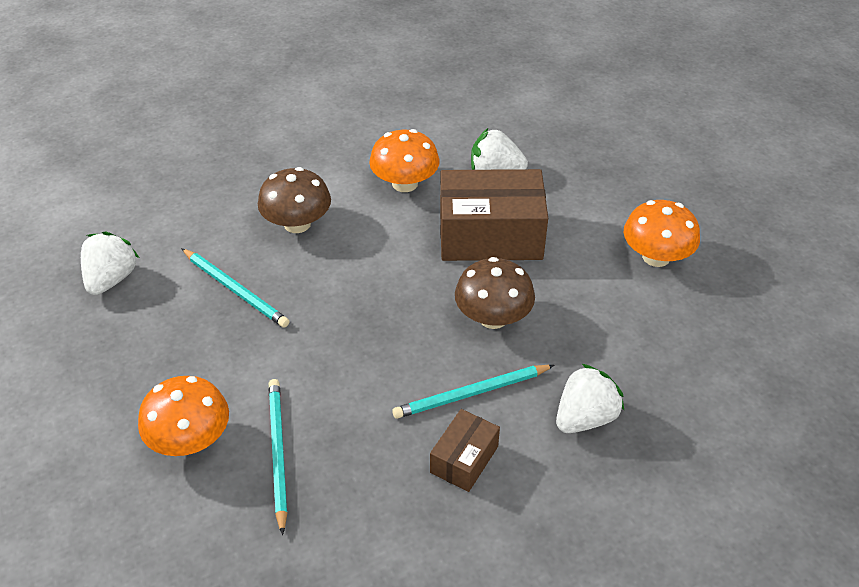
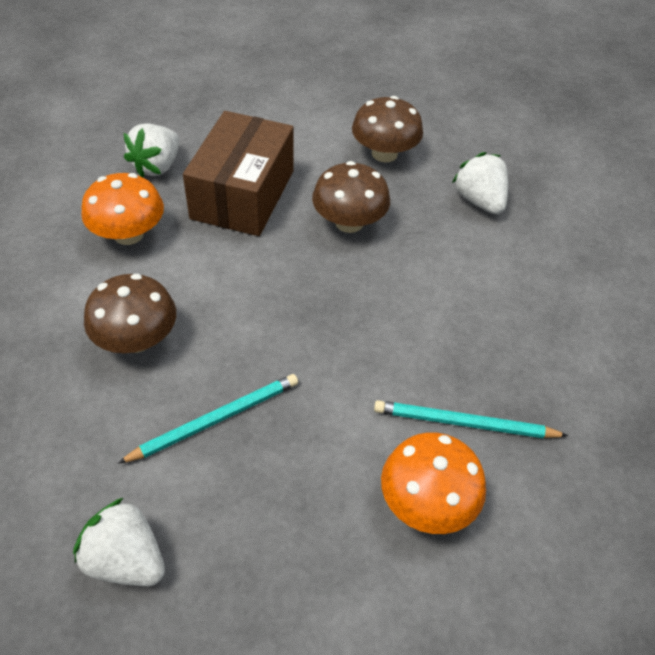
camera: 75 degrees left, 5 degrees up
(464, 459) = (504, 286): brown box -> none
(471, 393) = (433, 261): turquoise pencil -> none
(614, 322) = (384, 153): none -> brown mushroom
(656, 257) = (322, 108): orange mushroom -> none

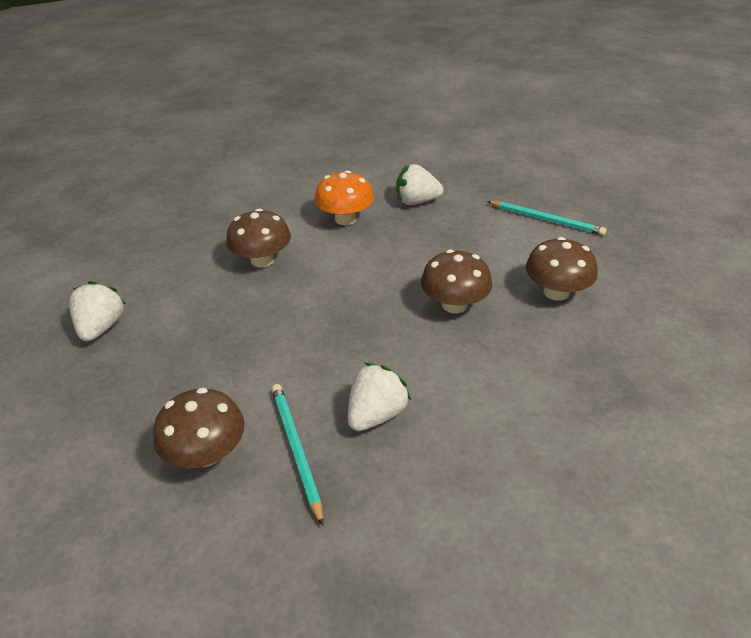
camera: 65 degrees right, 10 degrees down
(216, 419) = (220, 318): turquoise pencil -> turquoise pencil (546, 220)
(243, 194) = (429, 245): brown box -> none
(427, 502) = (207, 453): orange mushroom -> brown mushroom
(479, 201) = (565, 370): white strawberry -> white strawberry (376, 414)

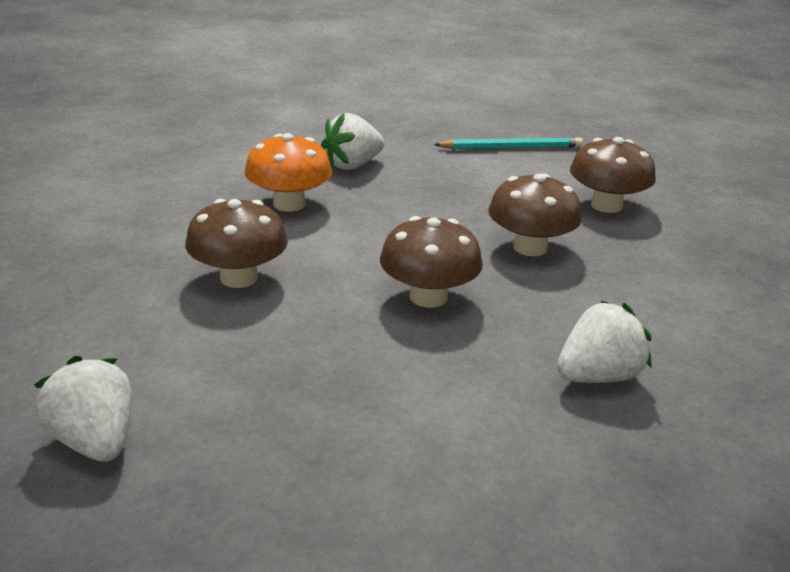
camera: 40 degrees left, 10 degrees down
(207, 453) = (469, 507): brown mushroom -> brown mushroom (428, 297)
(296, 449) = (565, 449): turquoise pencil -> none
(376, 414) = (598, 376): white strawberry -> white strawberry turned 60 degrees clockwise

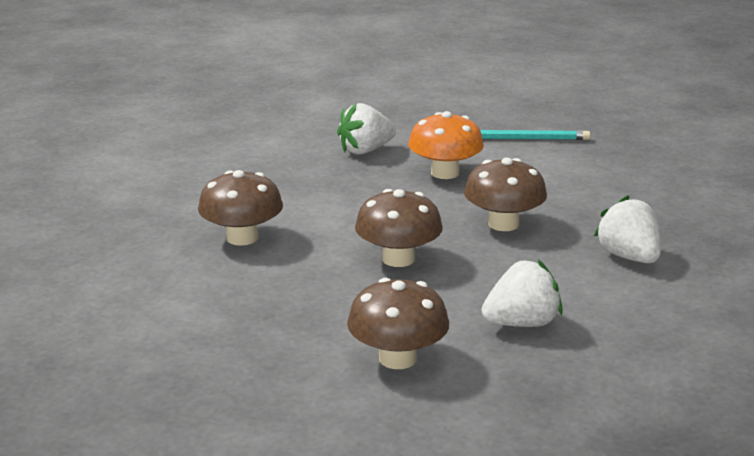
camera: 10 degrees right, 5 degrees down
(94, 441) = (108, 344): white strawberry -> white strawberry (628, 257)
(289, 204) = (299, 181): orange mushroom -> orange mushroom (445, 173)
(606, 205) = (590, 192): brown mushroom -> brown mushroom (397, 358)

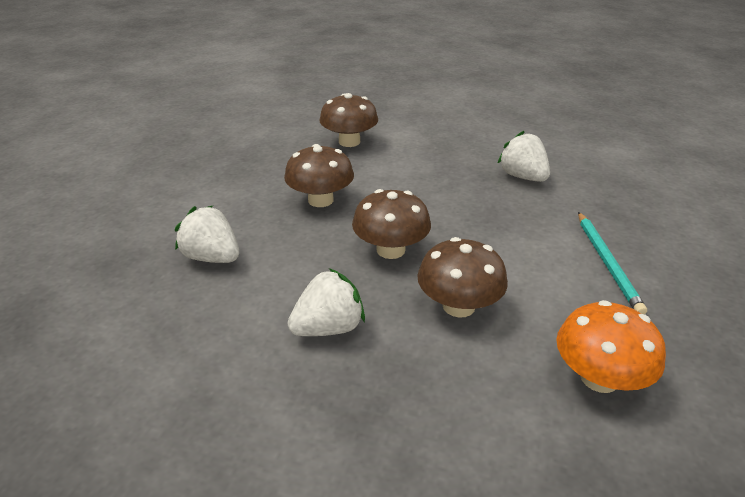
camera: 85 degrees right, 10 degrees up
(397, 358) = (178, 205): brown mushroom -> brown mushroom (458, 306)
(445, 173) = (492, 217): orange mushroom -> orange mushroom (599, 378)
(521, 323) = (212, 257): white strawberry -> white strawberry turned 150 degrees clockwise

